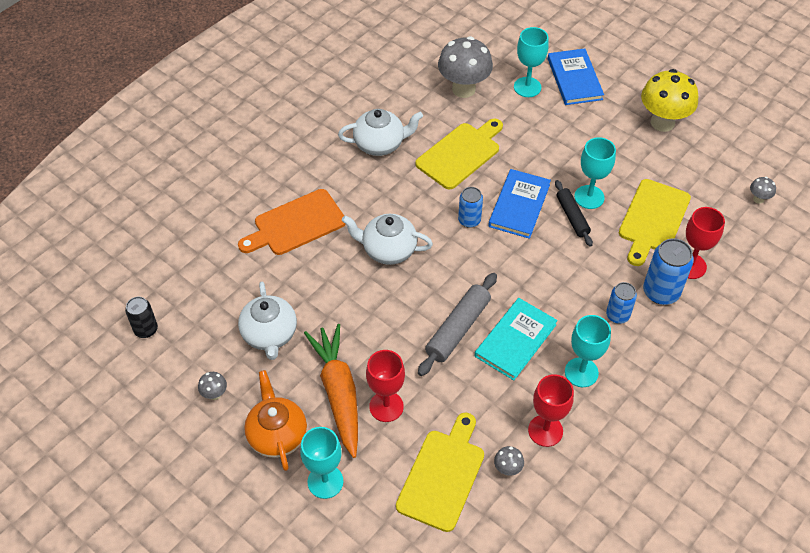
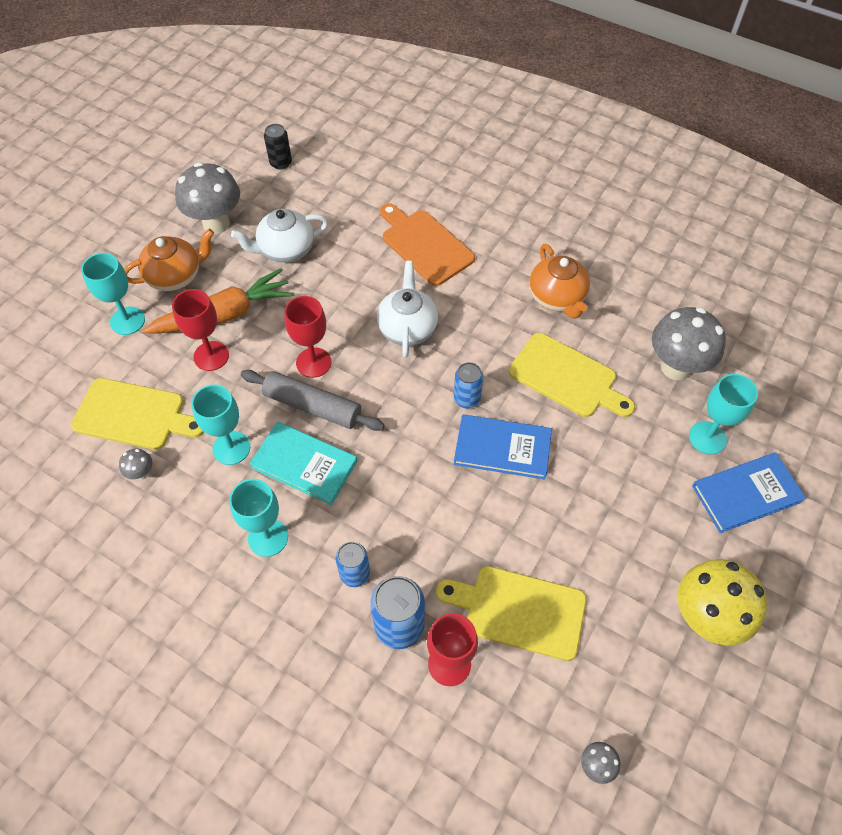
camera: 80 degrees right, 5 degrees up
(215, 394) = (216, 224): grey mushroom -> grey mushroom, size x2.32
(380, 144) = (557, 298): white teapot -> orange teapot
(545, 430) = (189, 506): red goblet -> red goblet (313, 362)
(572, 217) = (499, 510): black rolling pin -> none
(589, 197) = (537, 527): turquoise goblet -> turquoise goblet (231, 448)

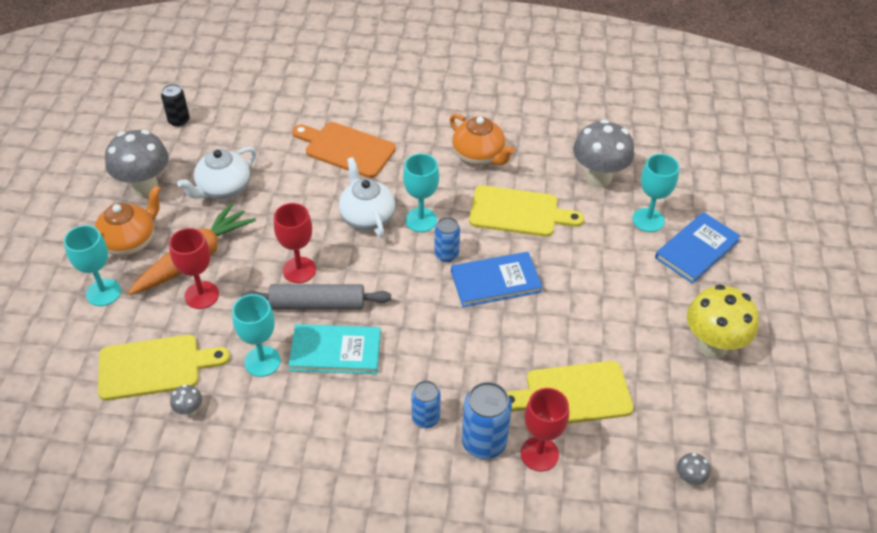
camera: 25 degrees left, 10 degrees down
(268, 537) = (335, 419): turquoise goblet -> turquoise goblet (421, 220)

